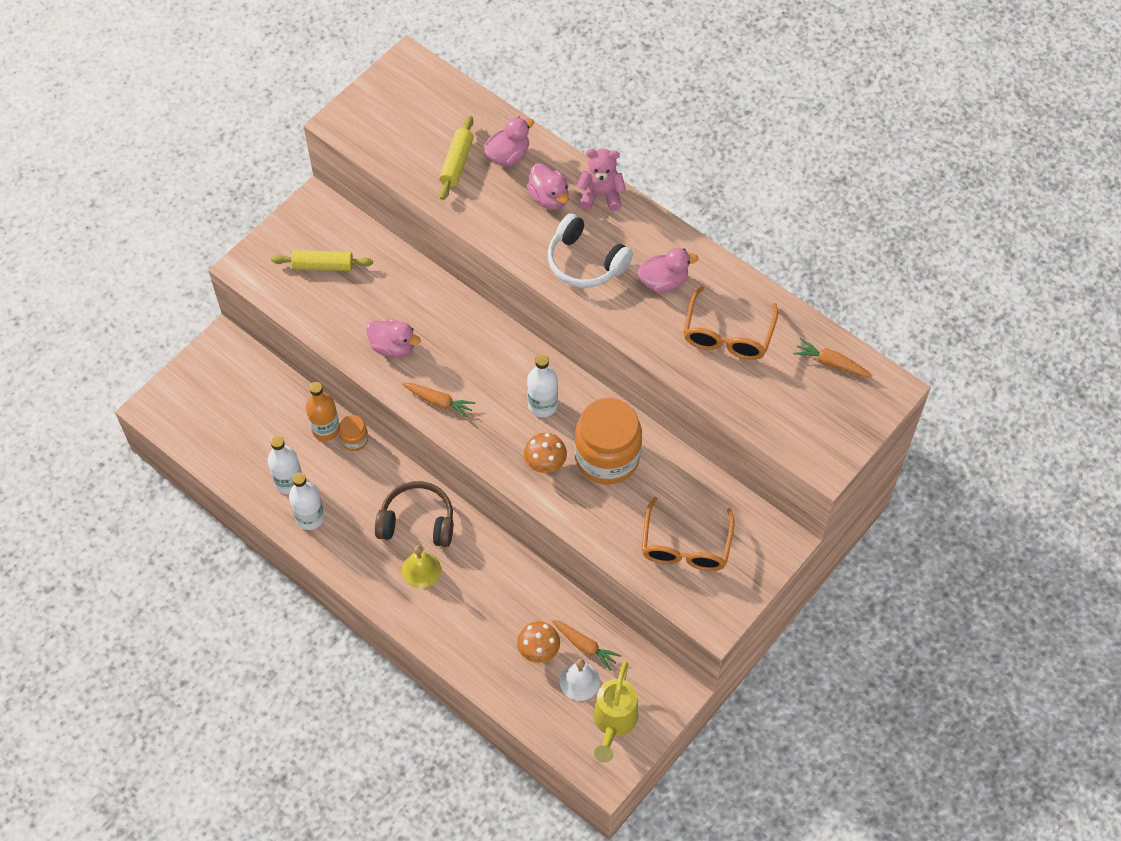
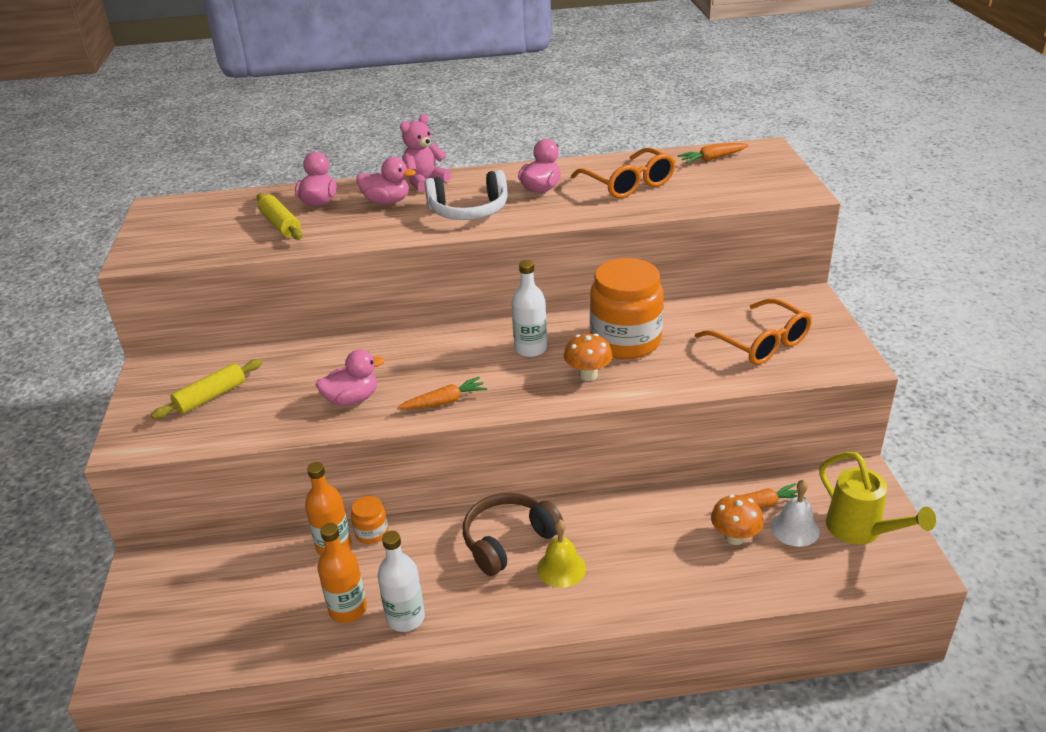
camera: 45 degrees left, 25 degrees down
(289, 482) = (348, 609): white bottle -> orange bottle

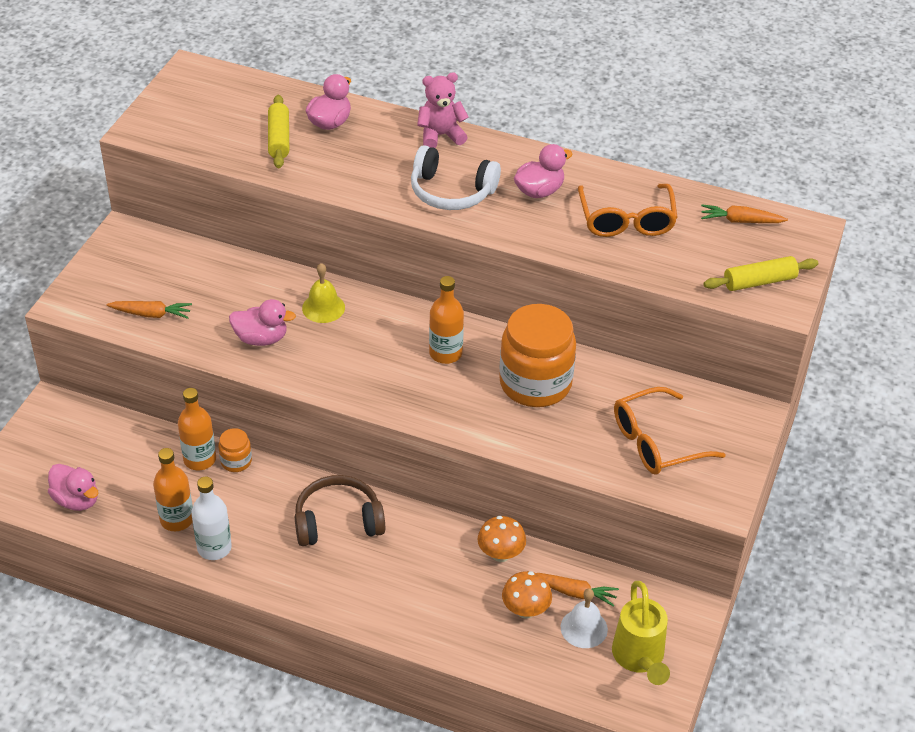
camera: 25 degrees right, 10 degrees up
(211, 397) = (154, 284): yellow rolling pin -> yellow rolling pin (759, 281)
(387, 201) = (388, 148): pink duck -> pink duck (77, 500)
(444, 402) = (332, 376): orange carrot -> orange carrot (151, 314)
(530, 349) = (445, 353): white bottle -> orange bottle
(561, 568) = (361, 566): yellow bell -> yellow bell (323, 307)
(588, 375) = (472, 404): orange mushroom -> orange mushroom (500, 554)
(761, 343) = (656, 442): orange glasses -> orange glasses turned 75 degrees clockwise

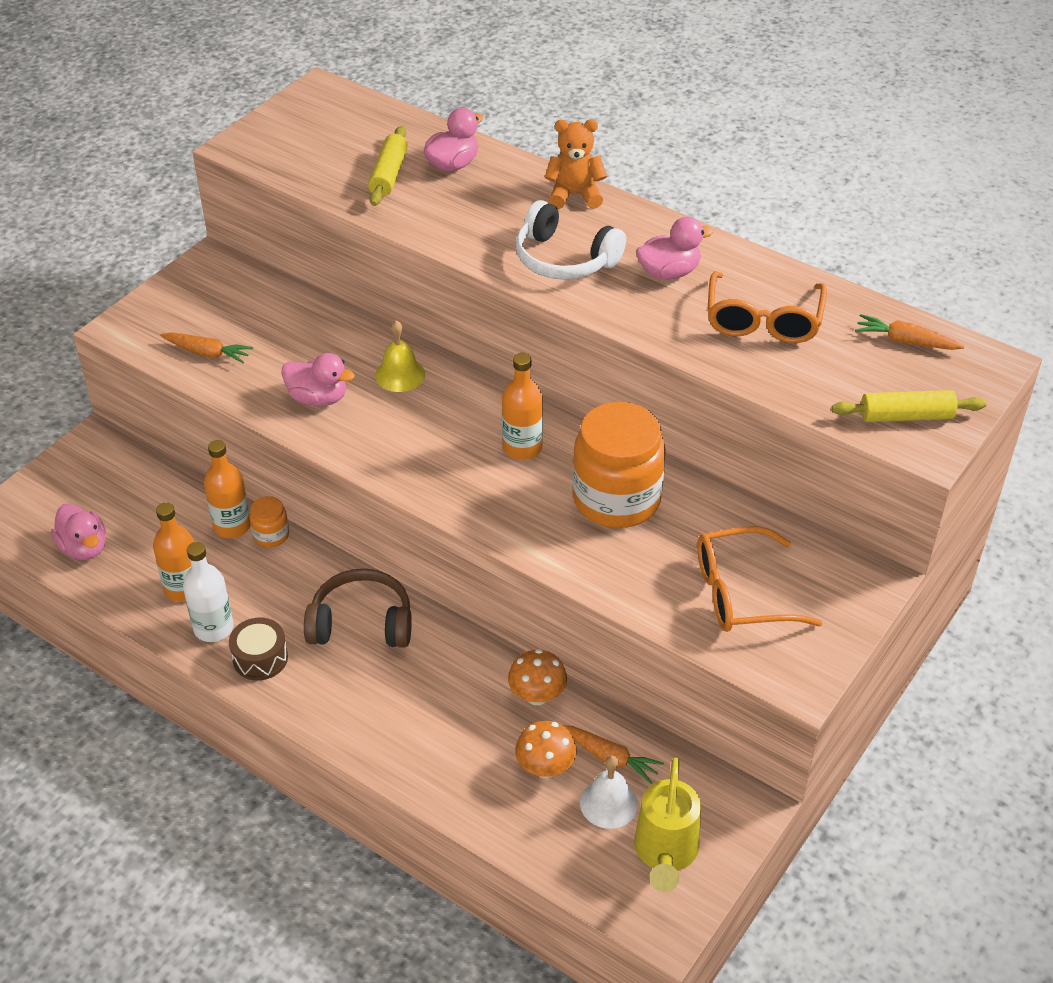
camera: 15 degrees right, 0 degrees up
(263, 565) = (260, 658): none -> brown drum
(441, 135) = (574, 195): pink teddy bear -> orange teddy bear

